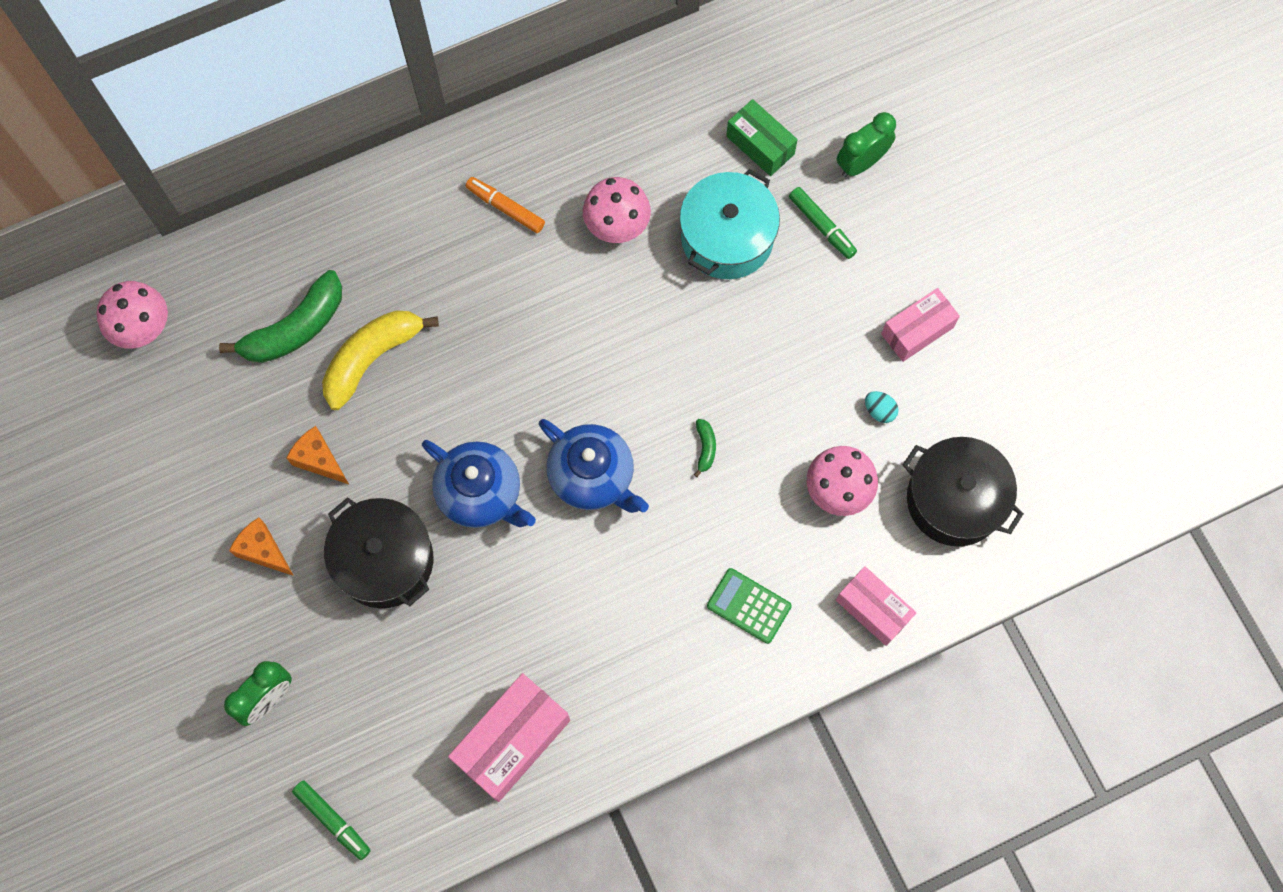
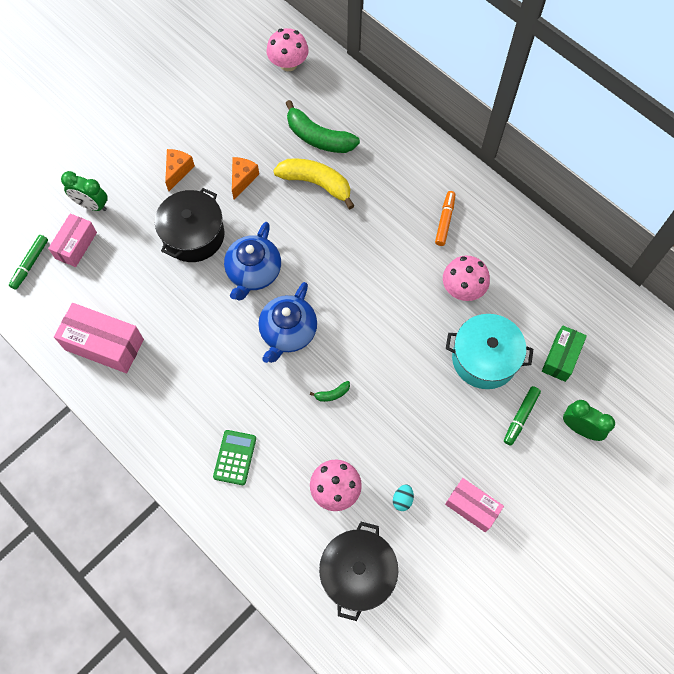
camera: 70 degrees right, 5 degrees down
(873, 609) = (259, 541): pink box -> pink box (76, 245)

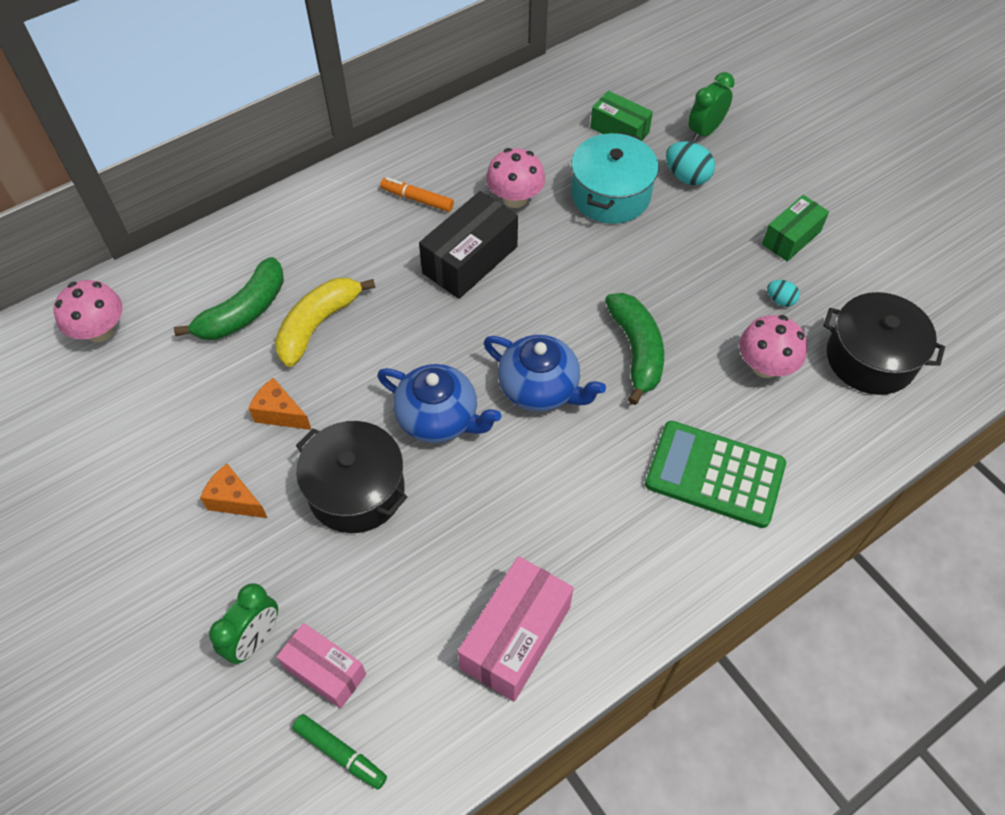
camera: 80 degrees left, 10 degrees down
(235, 457) = (714, 474): green calculator -> green calculator, size x1.75
(332, 394) = (636, 351): green banana -> green banana, size x2.35
(394, 267) = (470, 260): none -> black box
(472, 507) = (791, 238): pink box -> green box
(520, 417) = (687, 177): green marker -> turquoise egg

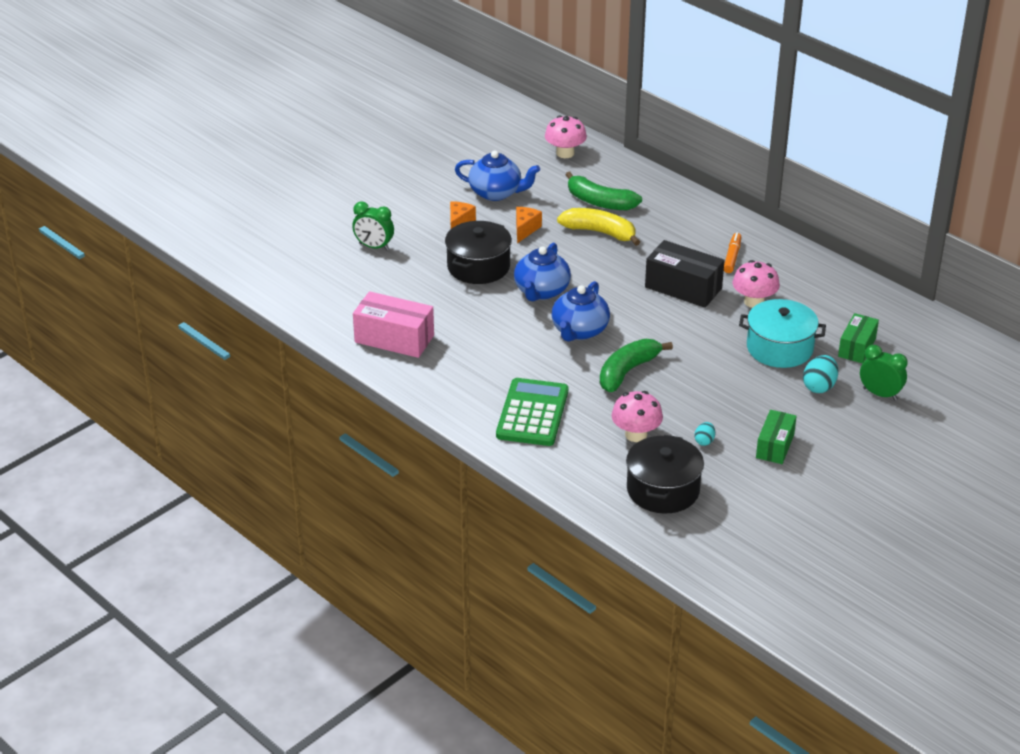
camera: 80 degrees right, 20 degrees down
(168, 436) = (496, 193): none -> blue teapot
(325, 671) = (360, 273): pink box -> none
(340, 753) = (314, 286): green marker -> none
(636, 351) = (627, 371): green banana -> green banana turned 150 degrees clockwise
(791, 238) = (775, 446): green box -> green box turned 75 degrees clockwise

